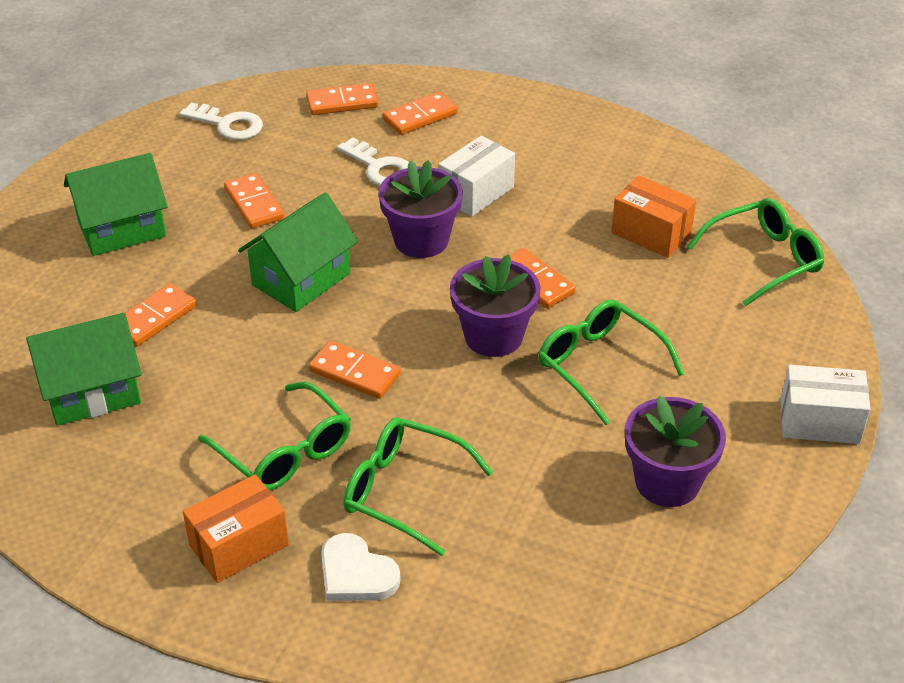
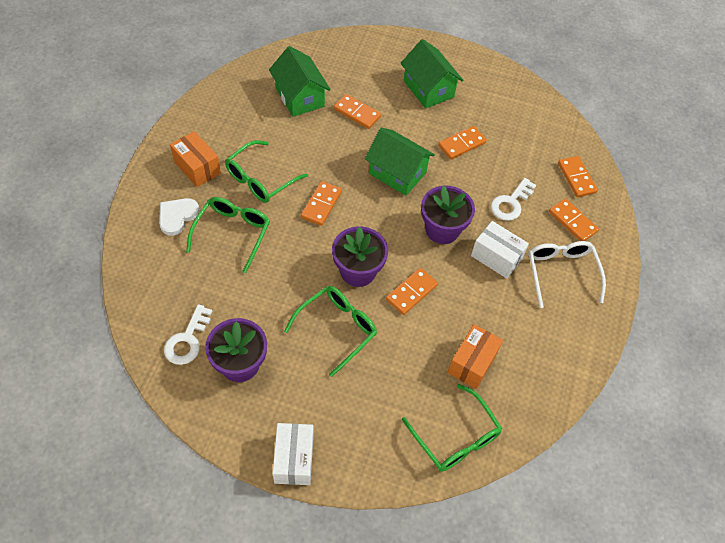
camera: 80 degrees right, 15 degrees up
(228, 124) = (537, 123): white key -> white key (187, 340)
(506, 138) = (561, 273): none -> white glasses

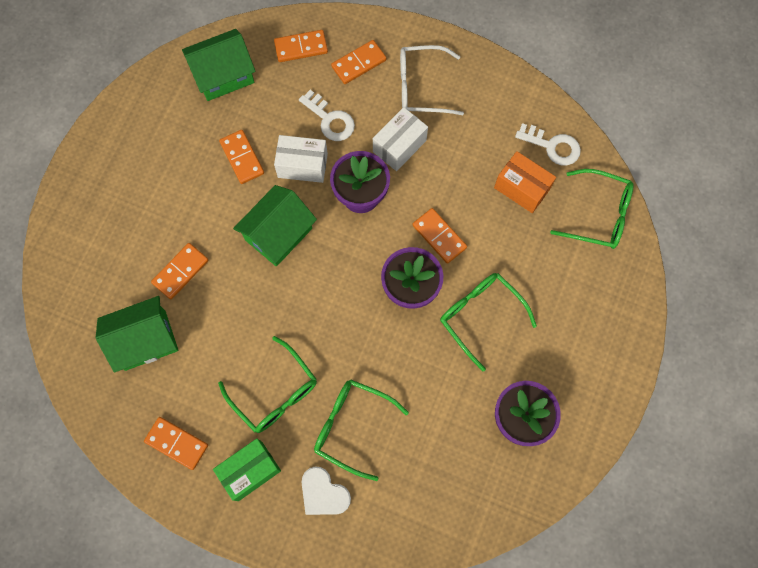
camera: 80 degrees left, 15 degrees up
(187, 340) = (490, 476): white key -> white key (552, 146)
(197, 167) = (250, 471): orange box -> green box
(294, 459) = (622, 367): white box -> white box (302, 165)
(321, 204) = (318, 323): orange domino -> orange domino (176, 443)
(428, 89) = (150, 183): green house -> green house (223, 75)
(455, 437) = (598, 215): green glasses -> green glasses turned 45 degrees clockwise

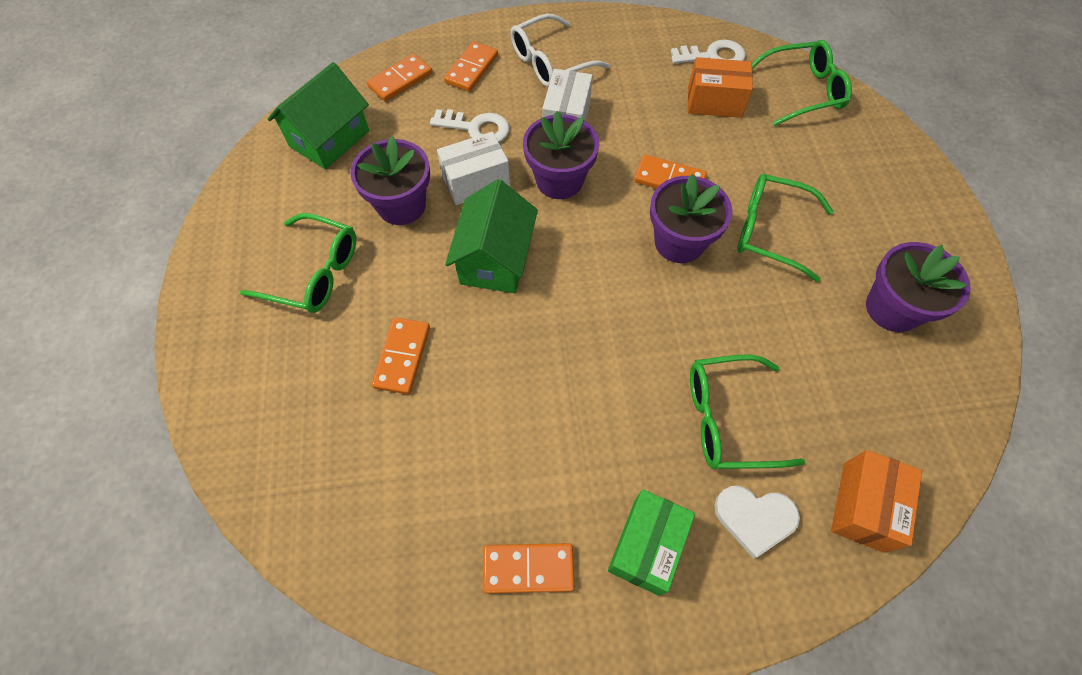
camera: 30 degrees left, 10 degrees down
(145, 340) = (405, 461): green house -> none
(242, 158) = (401, 205): orange domino -> purple flower pot
(275, 392) = (610, 432): green glasses -> green glasses (314, 273)
(394, 526) = (863, 506): none -> orange box

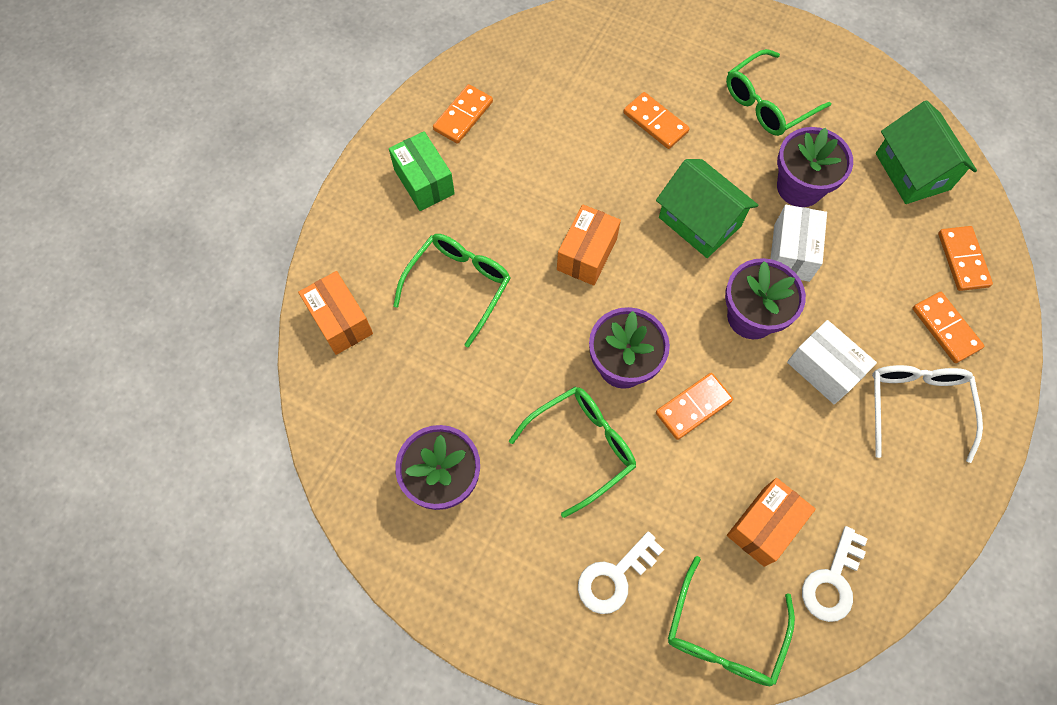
camera: 125 degrees right, 5 degrees up
(476, 128) = (858, 288): white key -> white key (614, 577)
(601, 329) = (587, 254): none -> orange box
(754, 518) = (388, 251): white heart -> none

